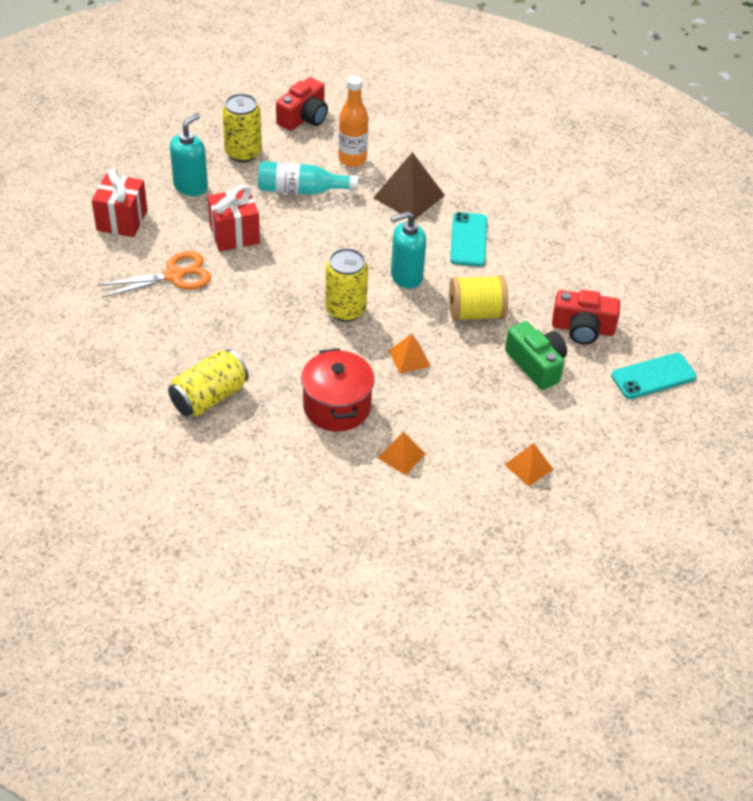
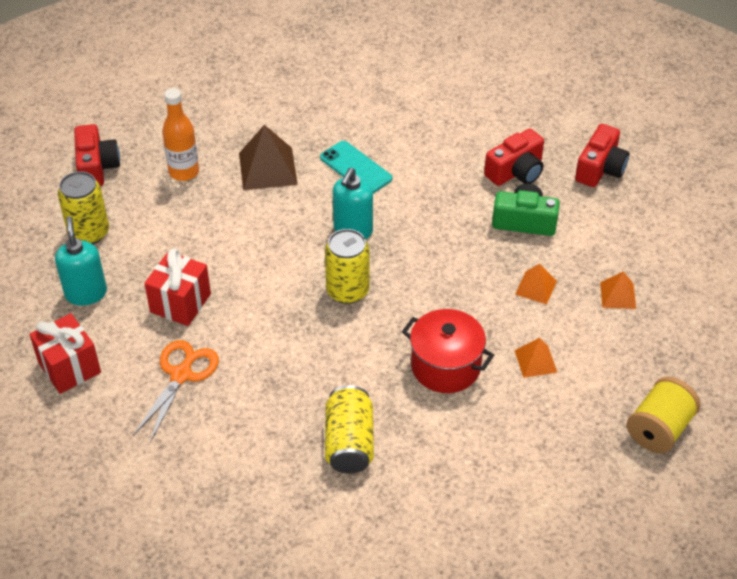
camera: 45 degrees left, 0 degrees up
(302, 190) = (181, 226): turquoise bottle -> none
(409, 358) = (441, 288): orange pyramid -> orange pyramid (536, 287)
(476, 313) = (436, 217): yellow spool -> yellow spool (659, 429)
(653, 376) = (600, 169): turquoise phone -> red camera

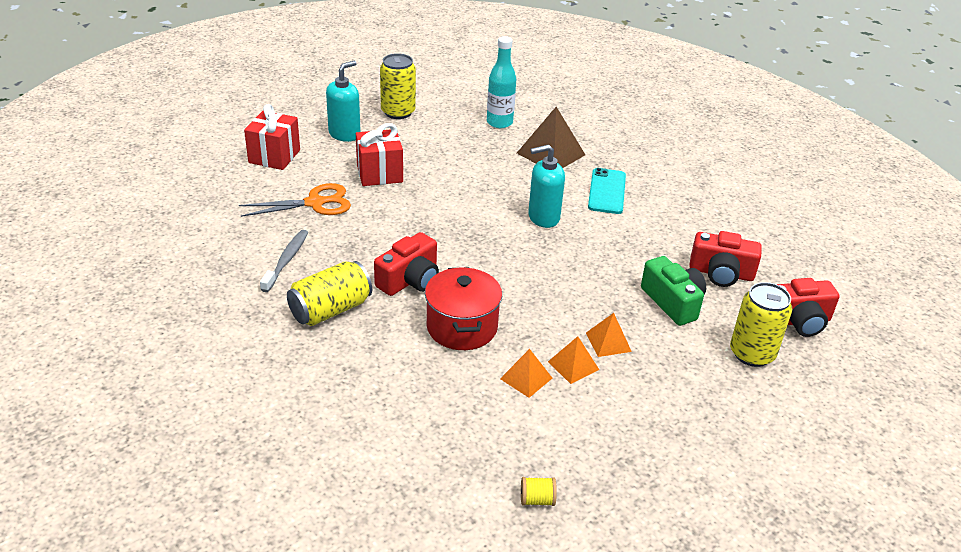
camera: 50 degrees right, 10 degrees down
(97, 167) = (458, 90): red camera -> red camera (410, 280)
(184, 172) = (499, 122): orange bottle -> turquoise bottle
(251, 440) = (286, 260): none -> grey toothbrush
(347, 290) = (480, 242): yellow can -> yellow can (752, 353)
(618, 295) = (664, 398): orange pyramid -> orange pyramid (573, 365)
(659, 429) = (537, 500): yellow spool -> yellow spool, size x0.47

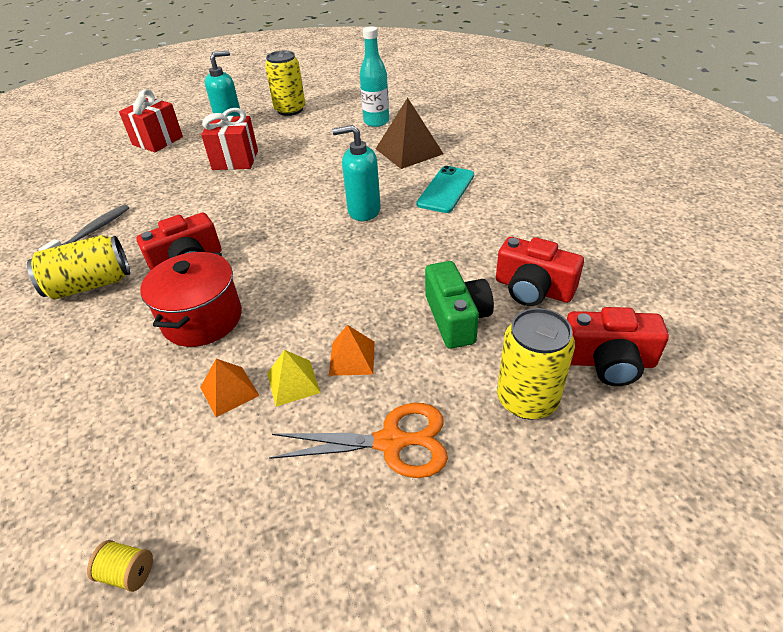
camera: 20 degrees right, 5 degrees up
(315, 203) = (159, 182): orange scissors -> orange scissors (390, 442)
(573, 365) = (293, 382): orange pyramid -> yellow pyramid

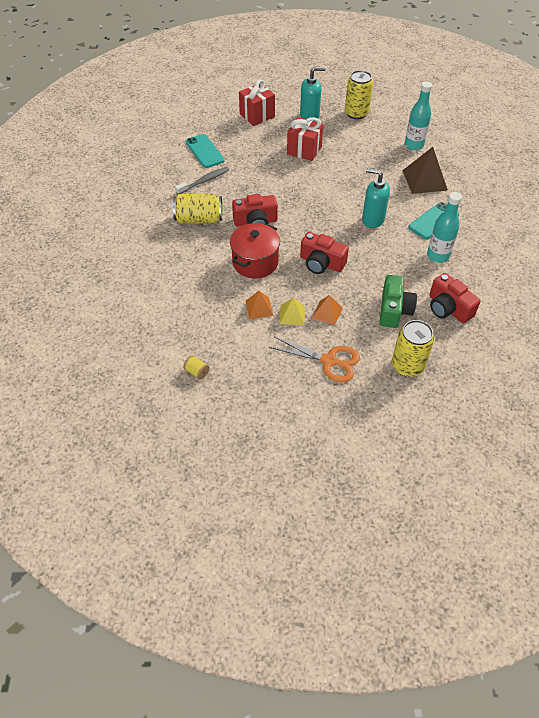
camera: 20 degrees right, 10 degrees up
(86, 196) = (204, 151): none -> turquoise phone
(476, 227) = (438, 256): none -> turquoise bottle
(608, 362) = (463, 363): red camera -> red camera (321, 263)

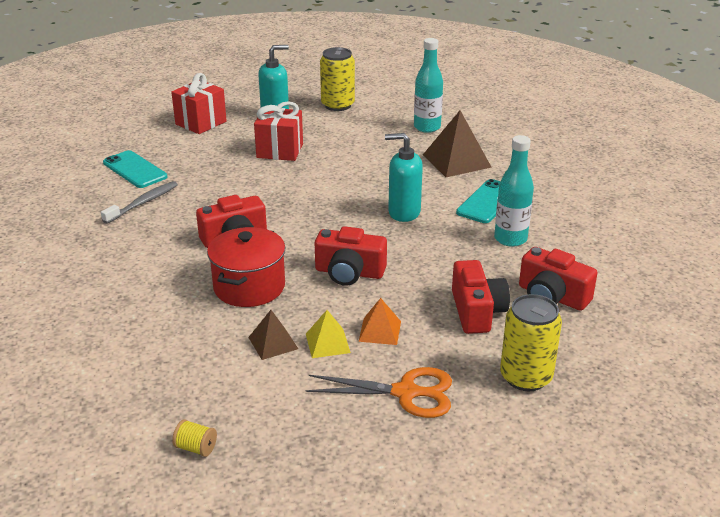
camera: 15 degrees left, 20 degrees down
(199, 219) = (147, 248): yellow can -> none
(259, 308) = (273, 343): orange pyramid -> brown pyramid
(394, 310) = (477, 311): green camera -> red camera

